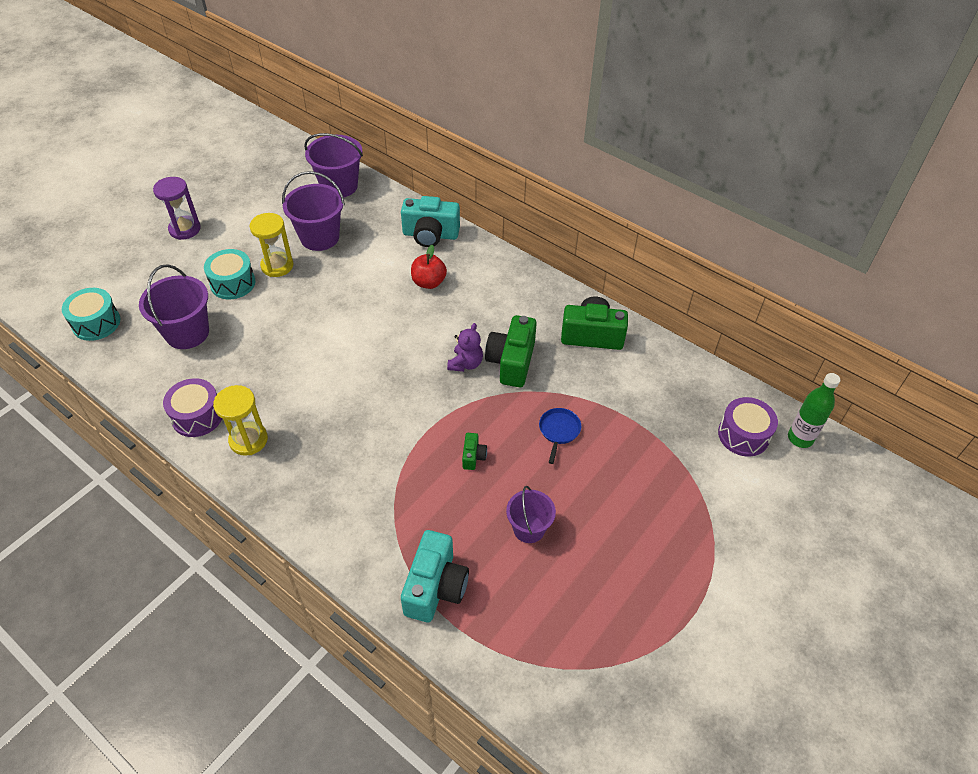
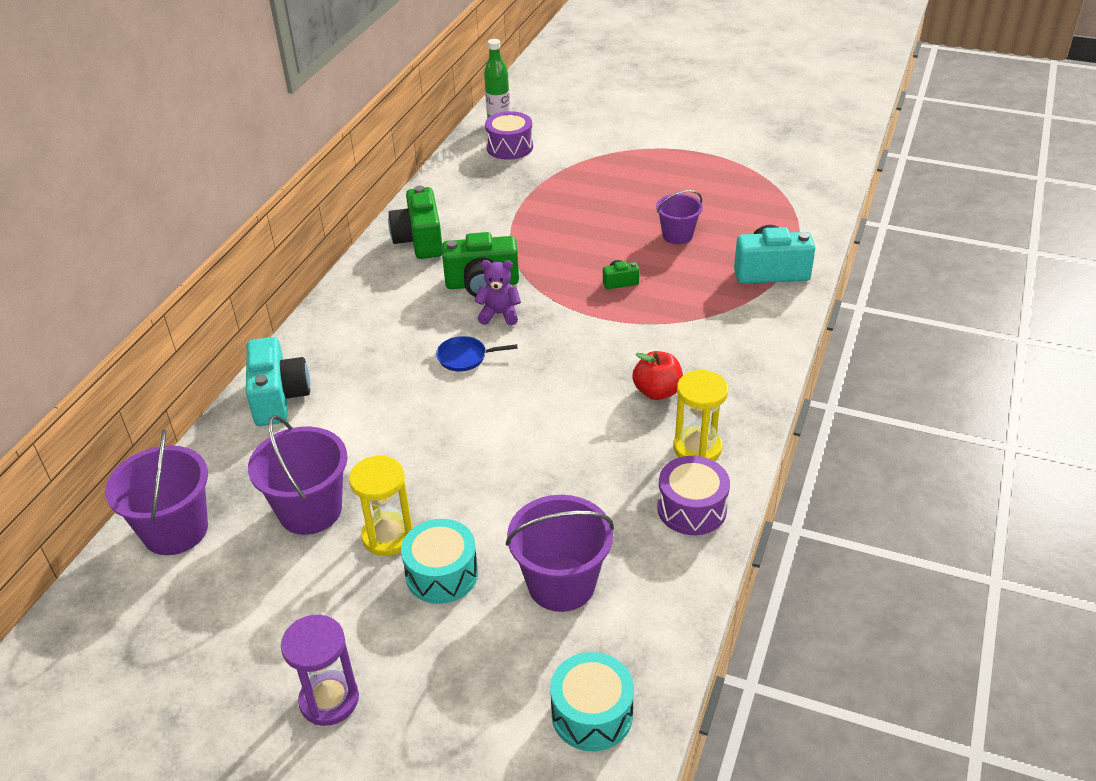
camera: 105 degrees left, 10 degrees down
(429, 282) = (375, 375): red apple -> red apple (657, 392)
(559, 431) = (558, 239): blue pan -> blue pan (465, 357)

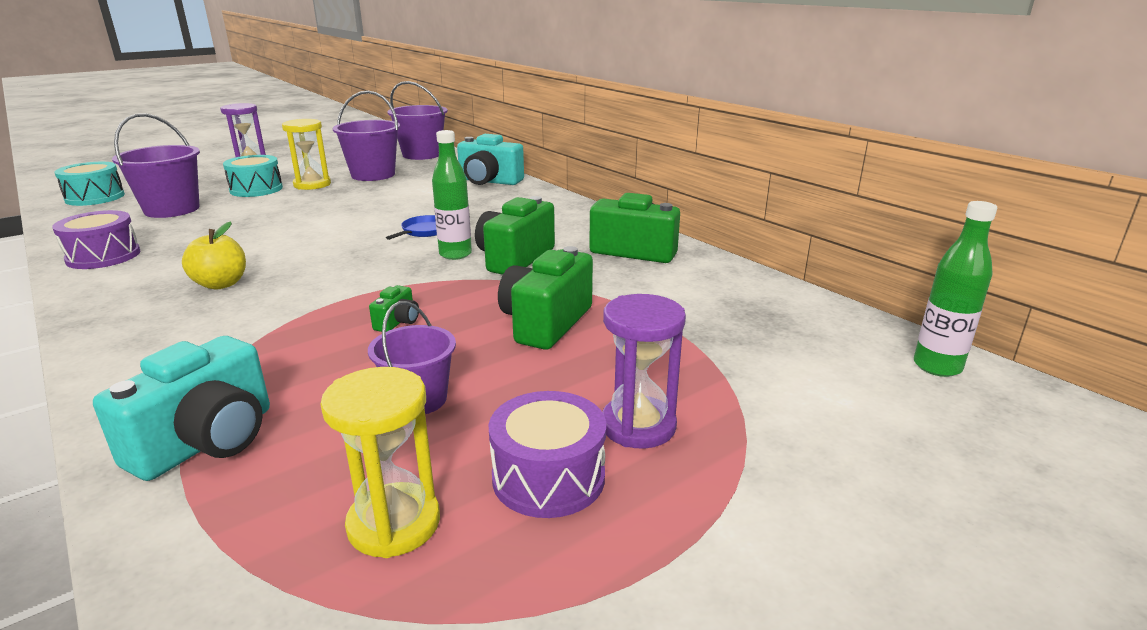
camera: 120 degrees right, 15 degrees down
(499, 314) = (455, 254): purple teddy bear -> green bottle
(509, 147) = (833, 352): purple drum -> purple drum (548, 477)
(566, 232) = (546, 323): none -> green camera
(630, 176) = (638, 426): none -> purple hourglass
(657, 392) = (221, 284): red apple -> yellow apple
(697, 448) = (134, 277): yellow hourglass -> yellow hourglass (394, 523)

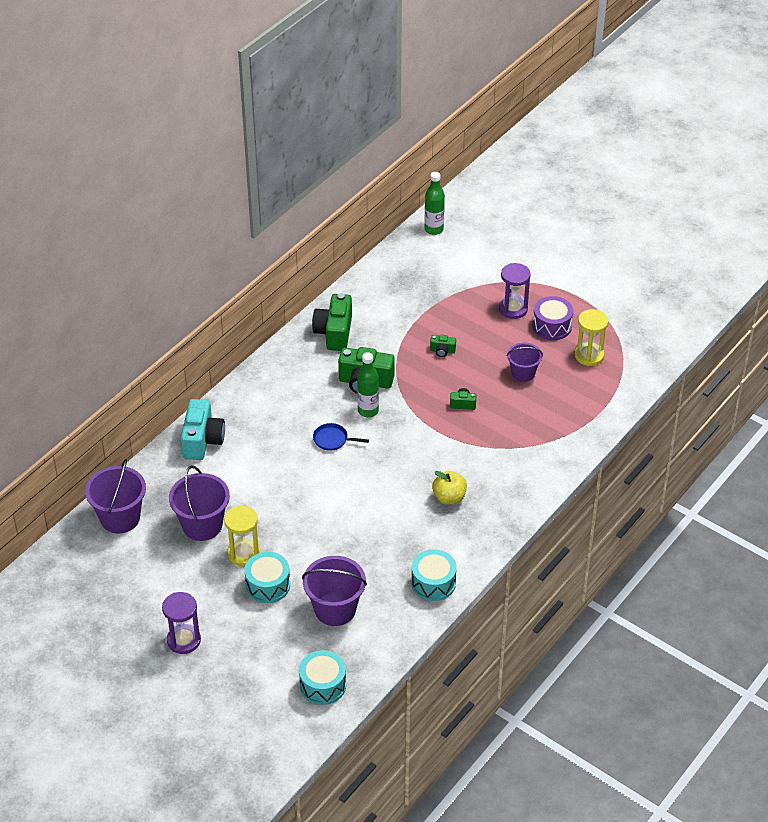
camera: 105 degrees left, 20 degrees up
(103, 256) = (433, 583): purple drum -> turquoise drum
(207, 441) = (575, 421): turquoise camera -> none
(546, 323) = (442, 351): green camera -> green camera, size x0.47

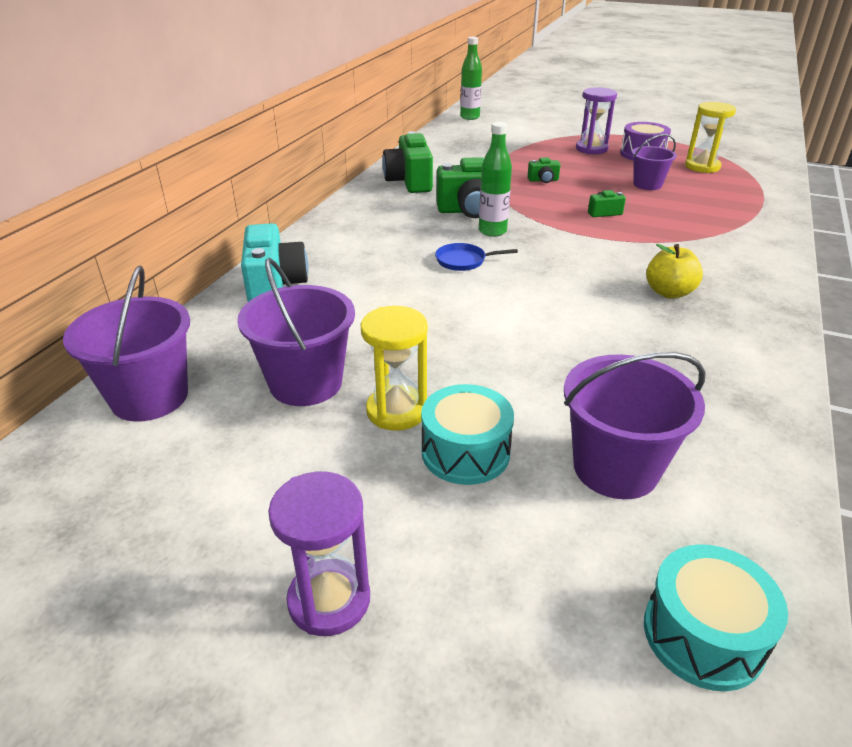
camera: 15 degrees left, 10 degrees down
(433, 583) = (747, 395): turquoise drum -> none

